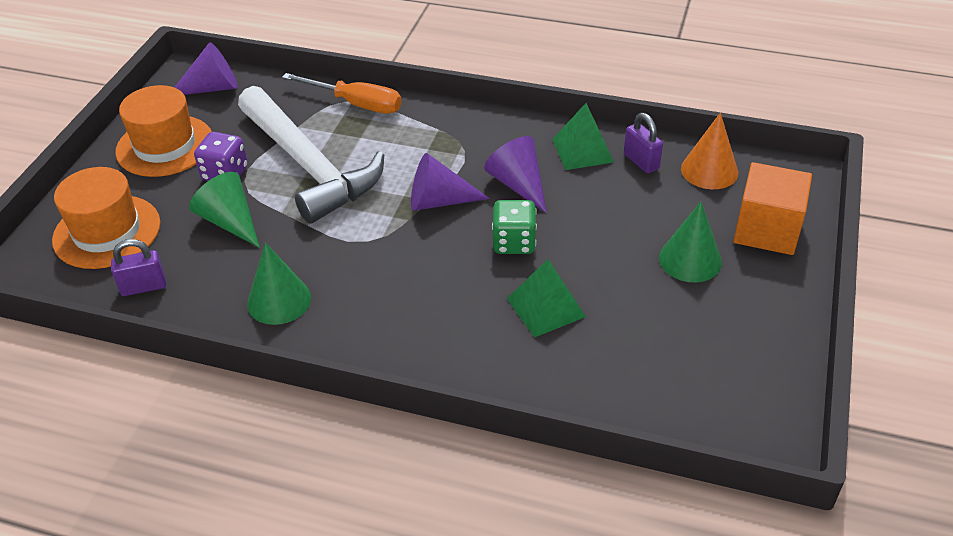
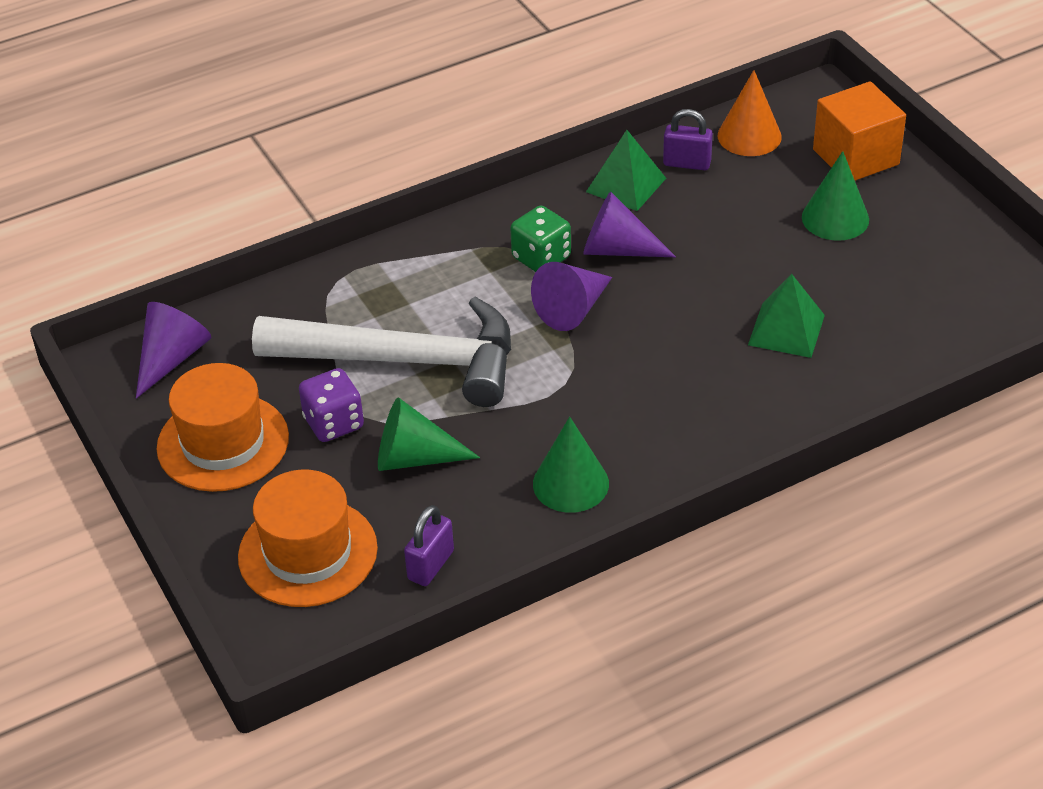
camera: 45 degrees left, 0 degrees up
(356, 104) = (353, 276): orange screwdriver -> none
(514, 242) = (687, 298): green dice -> green dice (541, 258)

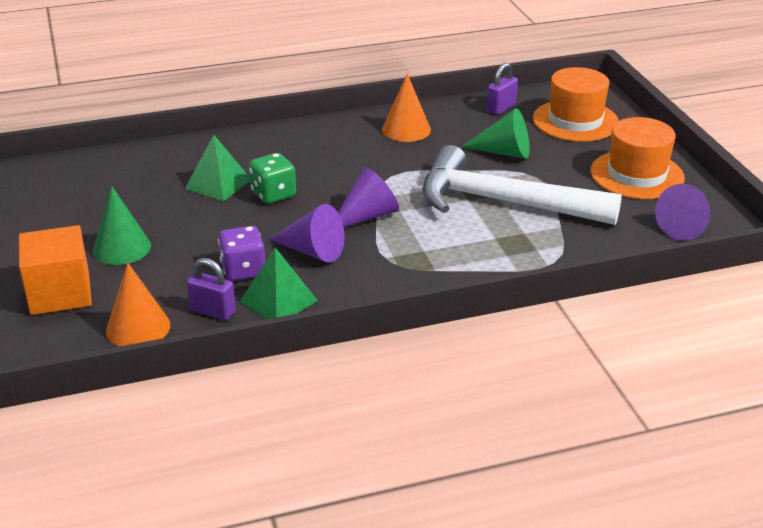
camera: 170 degrees left, 10 degrees down
(334, 423) = (558, 175): purple dice -> purple dice (243, 270)
(541, 258) = (378, 254): green dice -> green dice (273, 194)
(570, 483) = (406, 129): green cone -> orange cone

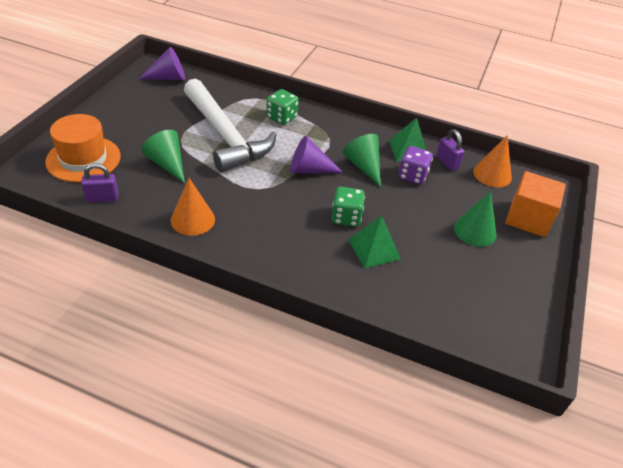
camera: 145 degrees left, 10 degrees up
(312, 251) = (363, 166): purple cone -> green cone
(482, 255) = (281, 117): none -> green dice
(637, 175) = (131, 109): orange hat -> none

